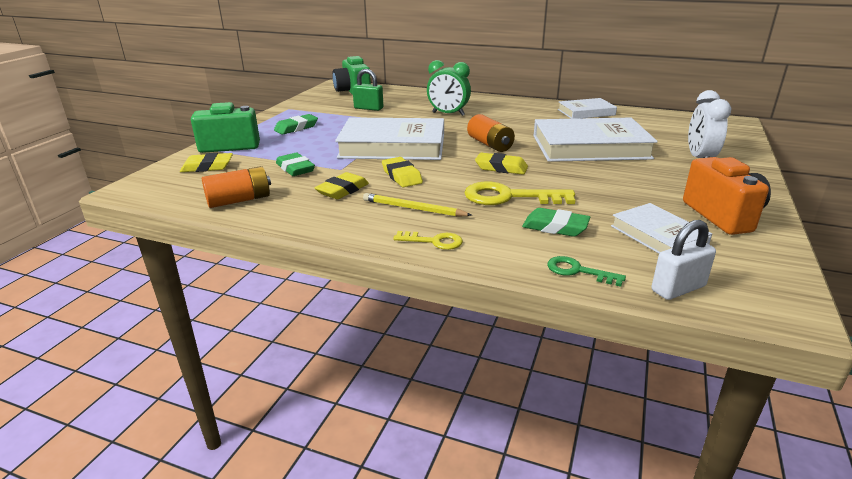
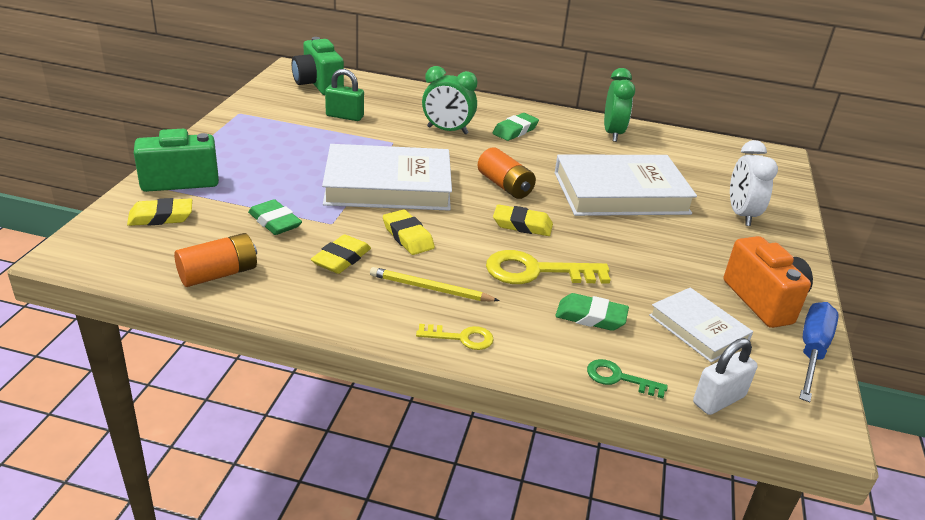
camera: 10 degrees left, 5 degrees up
(296, 128) = (258, 149): green eraser -> green eraser (515, 131)
(586, 112) = (612, 133): white book -> green clock
(774, 252) = (812, 351): none -> blue screwdriver

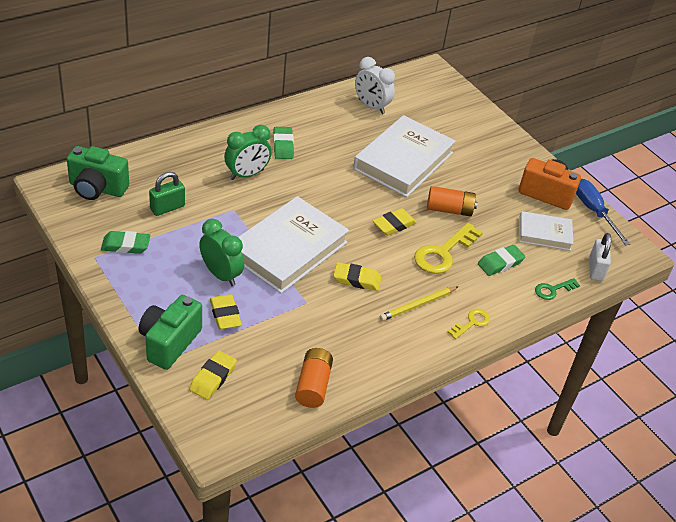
camera: 50 degrees left, 10 degrees up
(275, 222) = (278, 327): green eraser -> green eraser (125, 245)
(341, 259) = (351, 322): yellow eraser -> yellow eraser (225, 315)
(505, 186) = (344, 200): orange battery -> orange battery (449, 210)
(612, 133) = (335, 109): green clock -> green clock (221, 275)
(741, 214) = (472, 136): white clock -> white clock (371, 106)

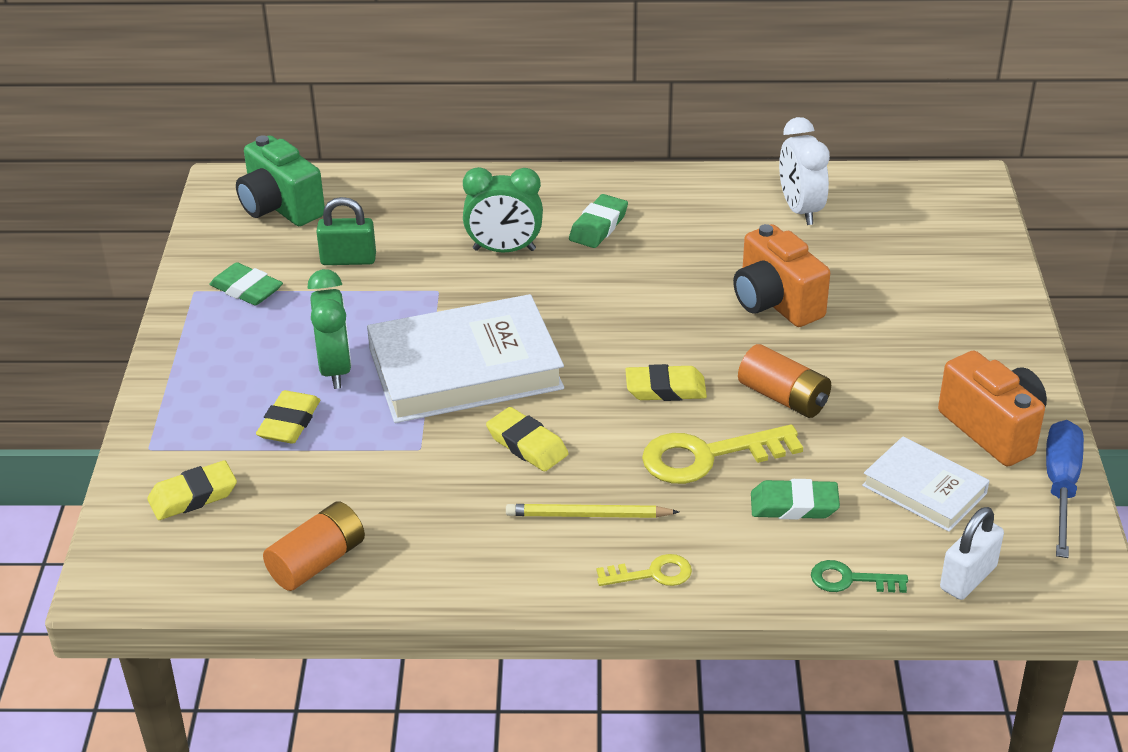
camera: 40 degrees right, 5 degrees down
(169, 342) = (182, 430): green camera -> none
(403, 161) = (775, 303): white book -> orange camera

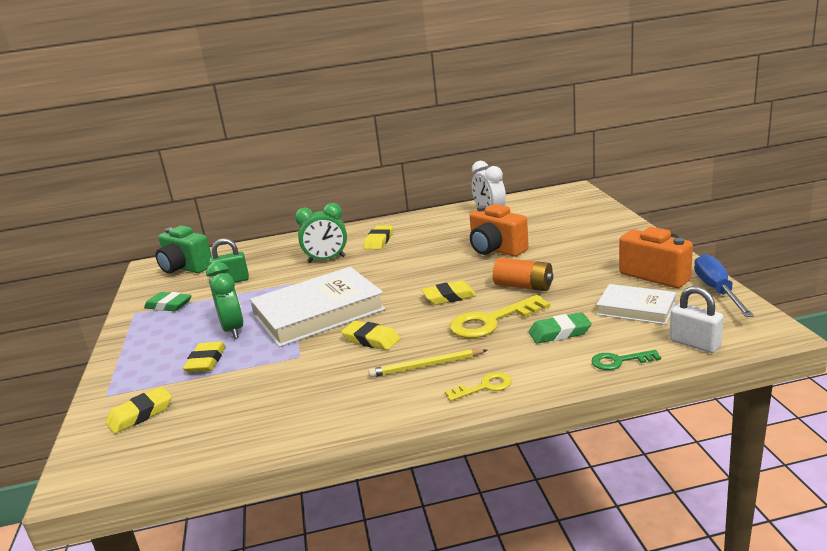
camera: 10 degrees left, 15 degrees down
(317, 562) = (239, 432): orange battery -> none
(598, 226) = (379, 241): green eraser -> yellow eraser
(968, 578) = (694, 344): white padlock -> white padlock turned 75 degrees counterclockwise

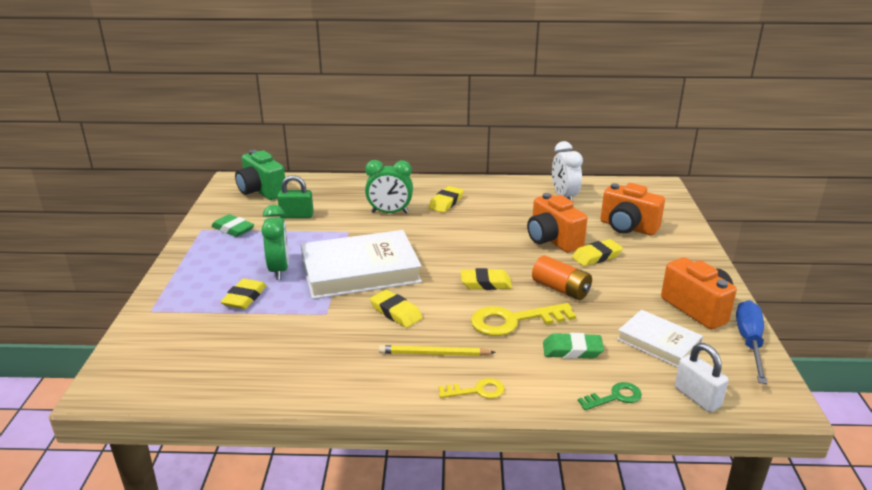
camera: 10 degrees right, 5 degrees up
(140, 414) = (172, 338): yellow eraser -> yellow eraser (596, 256)
(560, 226) = (627, 227): none -> orange camera
(619, 361) = (615, 397): green key -> green key turned 150 degrees clockwise

